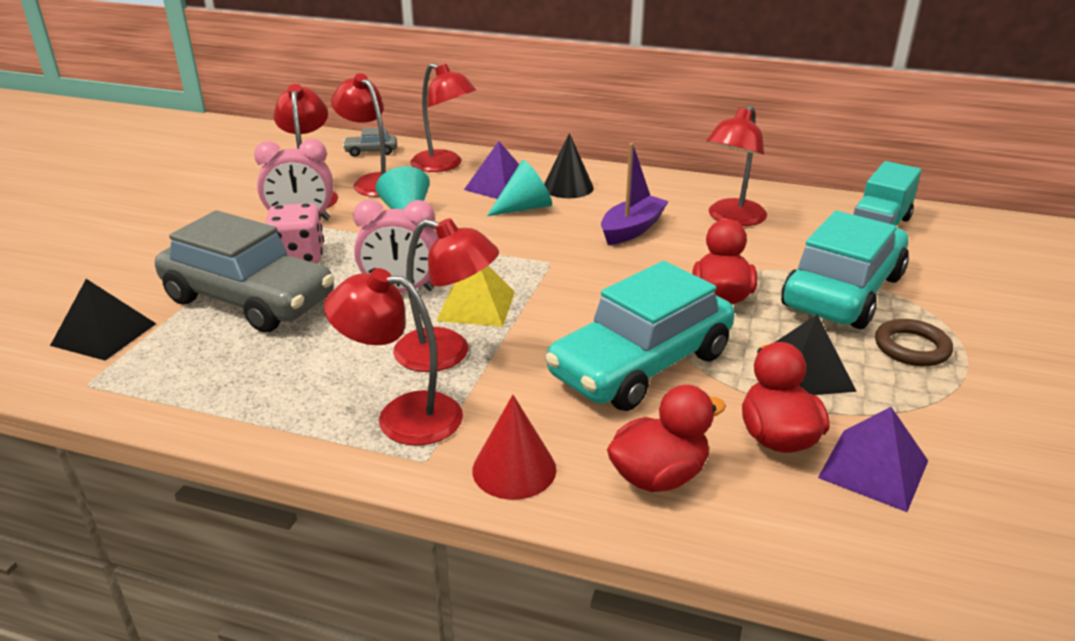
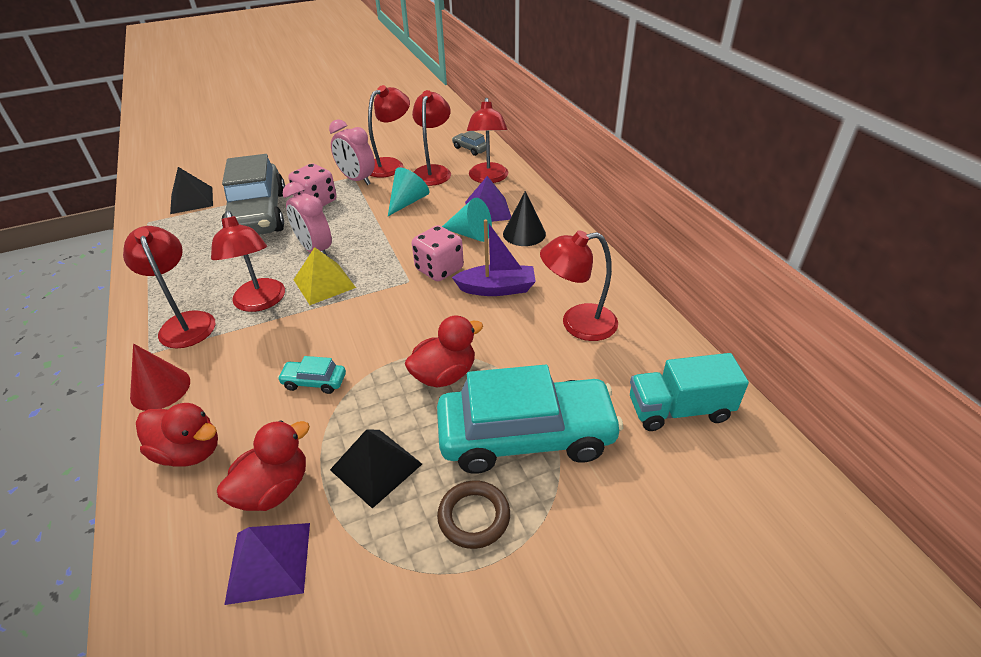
camera: 50 degrees right, 10 degrees up
(557, 242) = (439, 269): none -> pink dice
(641, 365) = (314, 382): turquoise car -> turquoise car, size x0.40

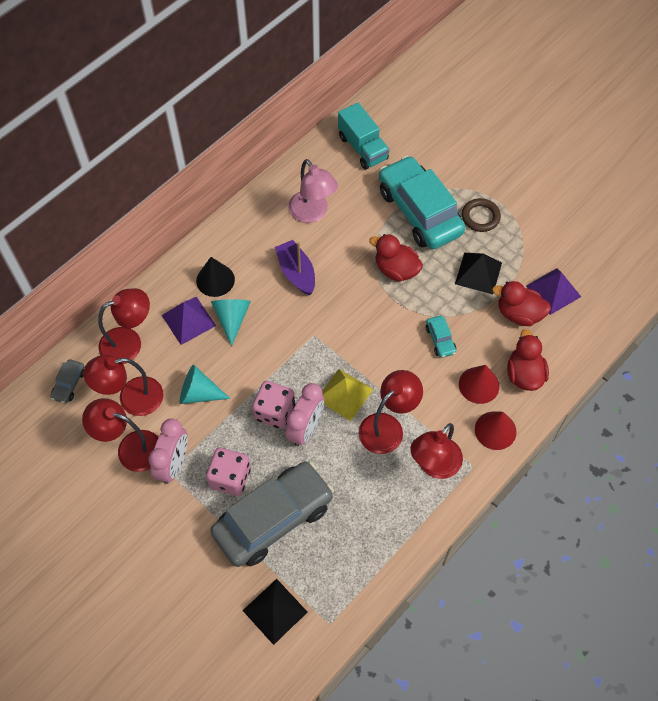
camera: 115 degrees left, 20 degrees up
(225, 396) = (479, 385): none -> red cone
(439, 269) = (290, 321): pink dice -> pink dice (274, 412)
(577, 324) = (312, 213): red lamp -> pink lamp

